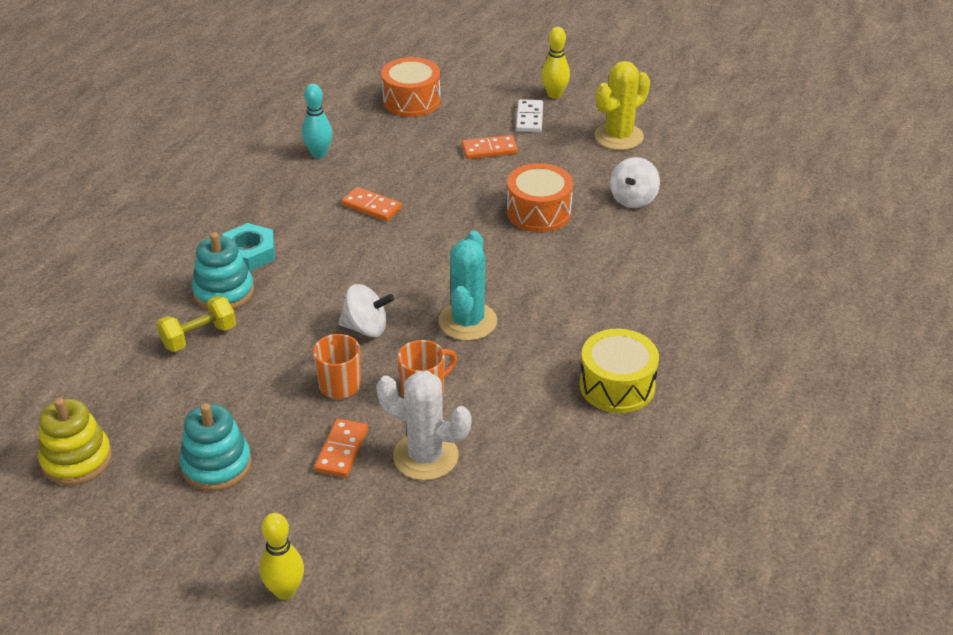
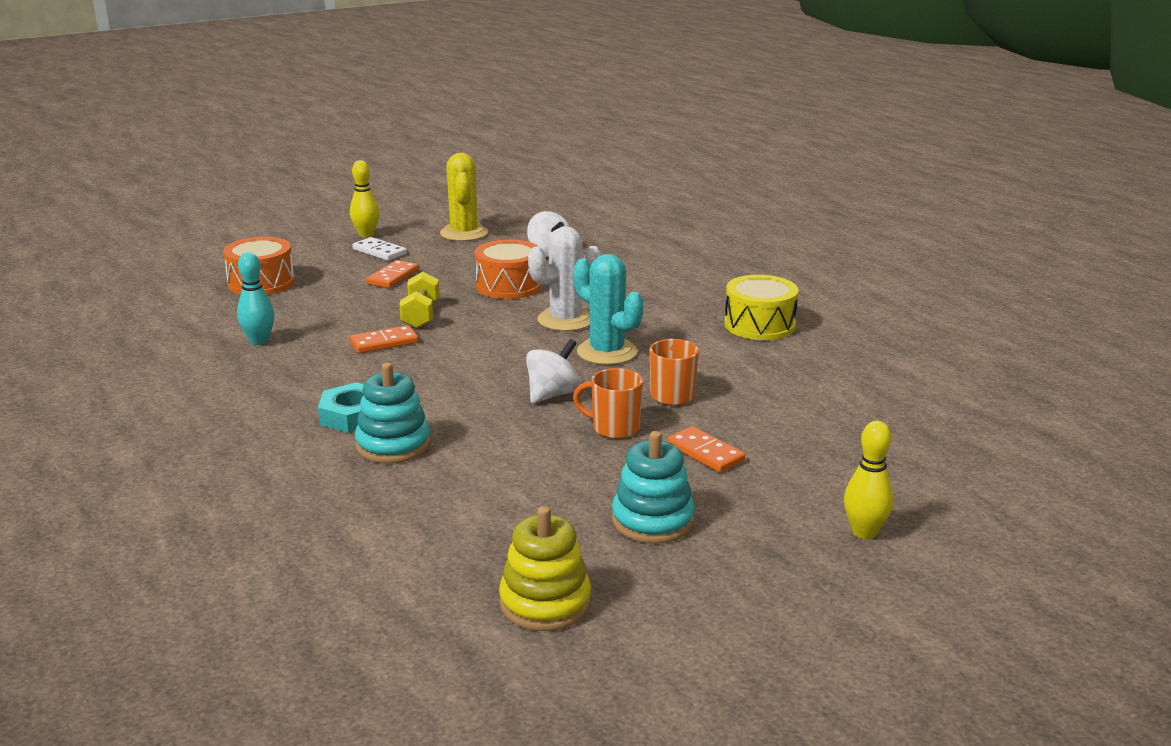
camera: 55 degrees left, 15 degrees down
(199, 337) = (443, 477): yellow dumbbell -> yellow dumbbell (421, 315)
(425, 456) = (756, 419): white cactus -> white cactus (566, 320)

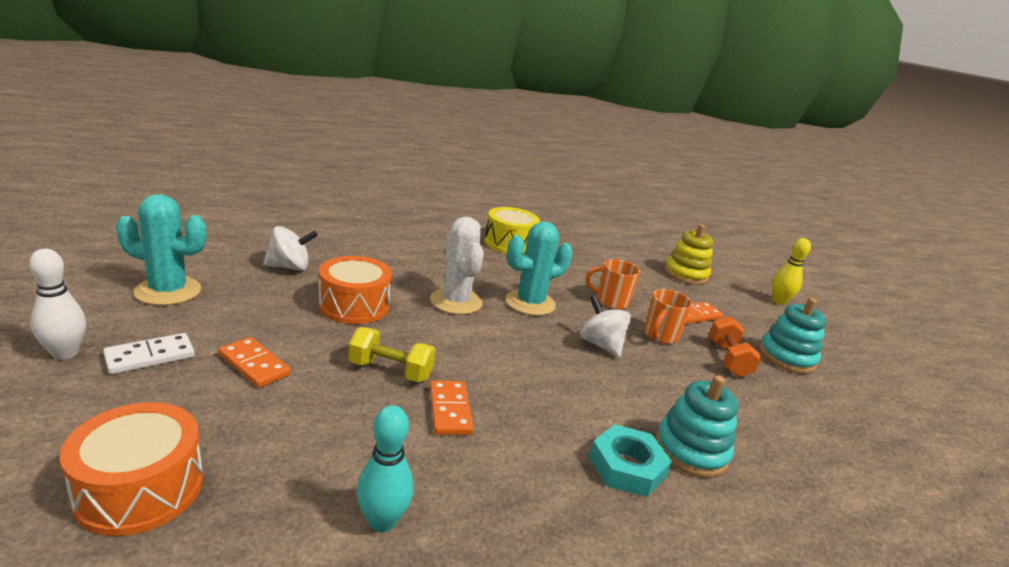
camera: 80 degrees left, 0 degrees up
(366, 235) = (65, 353): yellow bowling pin -> white bowling pin
(464, 233) = (168, 291): yellow cactus -> turquoise cactus
(545, 603) = (905, 425): yellow stacking toy -> yellow stacking toy (686, 274)
(599, 473) = (728, 359): none -> orange dumbbell

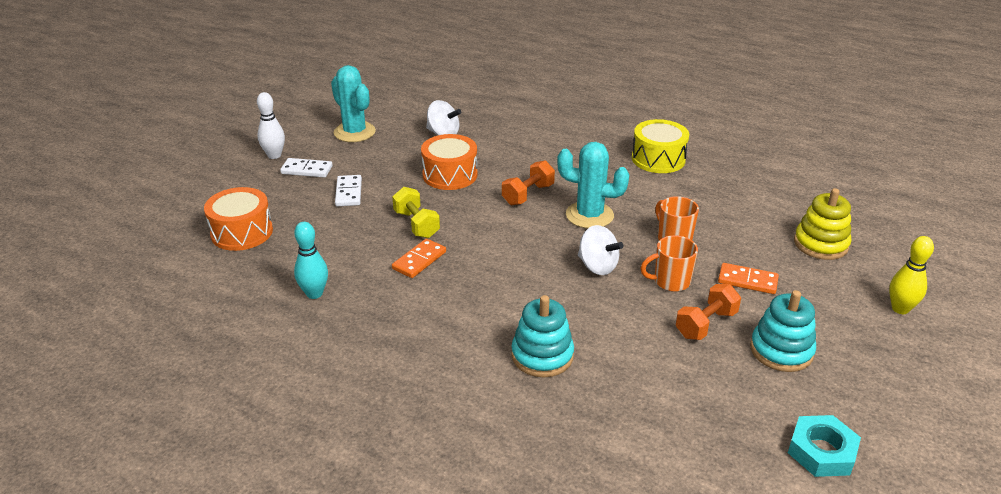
camera: 50 degrees right, 10 degrees up
(254, 365) = (349, 193): orange domino -> white domino
(456, 301) = (528, 194): white cactus -> orange dumbbell
(600, 345) = (597, 266): white spinning top -> white spinning top turned 120 degrees clockwise
(627, 467) = (479, 340): turquoise nut -> turquoise nut (821, 451)

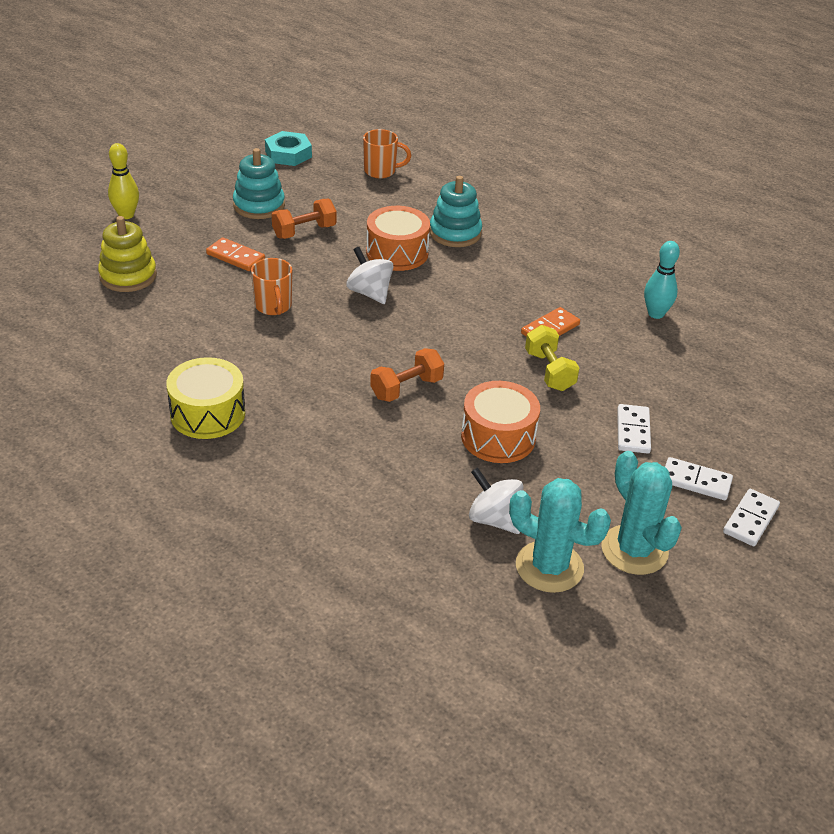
camera: 170 degrees left, 5 degrees up
(242, 232) = (753, 396): orange drum -> orange drum (397, 253)
(274, 155) = (750, 520): white bowling pin -> white domino
(589, 215) = (347, 348): turquoise cactus -> turquoise cactus (549, 567)
(670, 281) = (308, 268): orange mug -> orange mug (381, 171)

